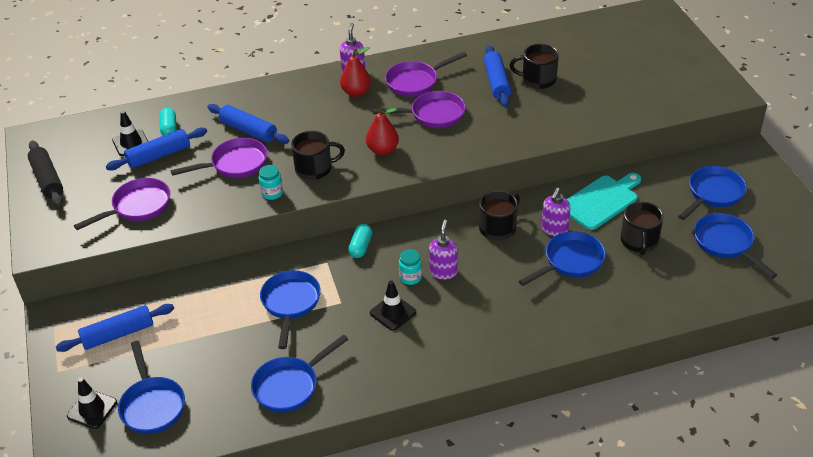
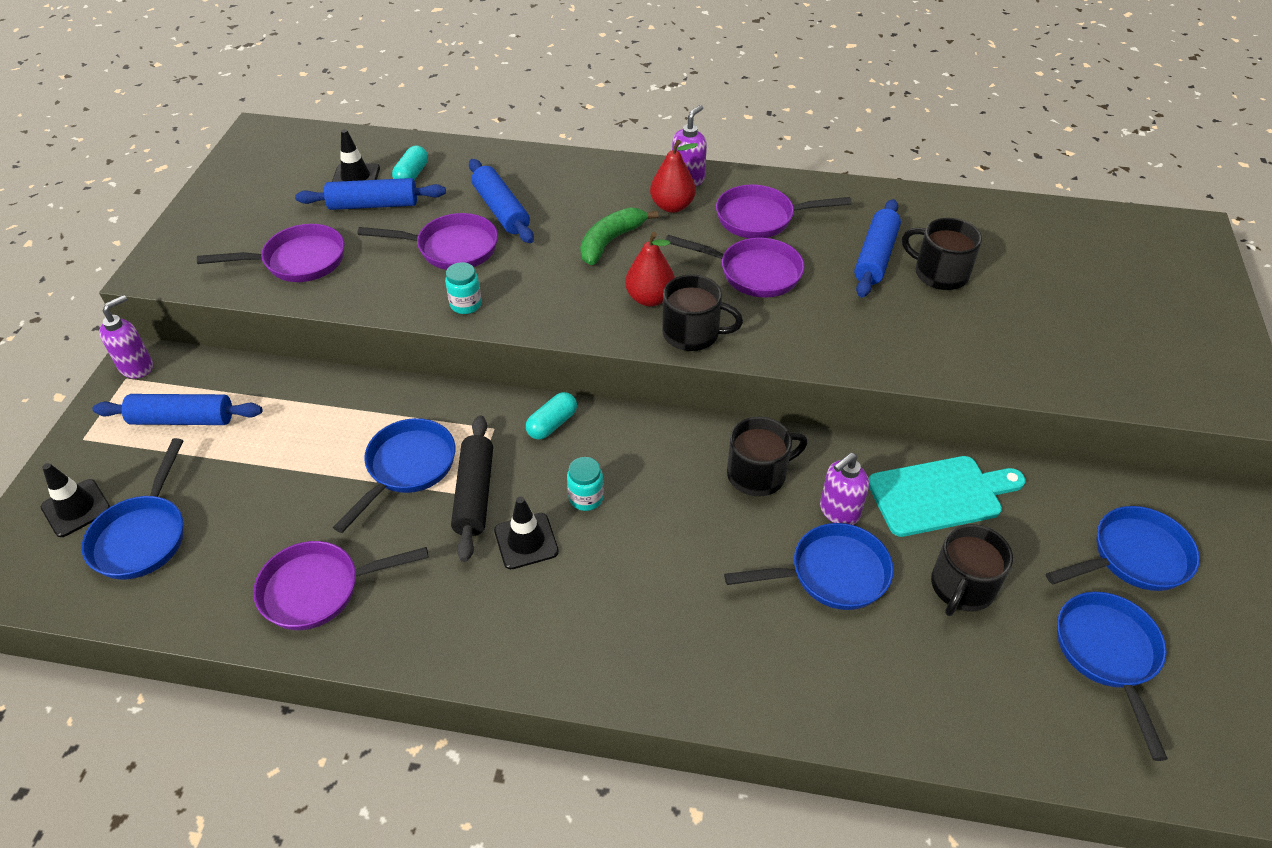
camera: 25 degrees right, 5 degrees up
(47, 179) = (231, 189): black rolling pin -> black rolling pin (474, 494)
(290, 386) = (319, 589): blue pan -> purple pan
(314, 168) = (543, 291): black mug -> black mug (692, 333)
(334, 126) = (610, 241): none -> green banana
(443, 272) = (636, 509): purple soap dispenser -> purple soap dispenser (137, 367)

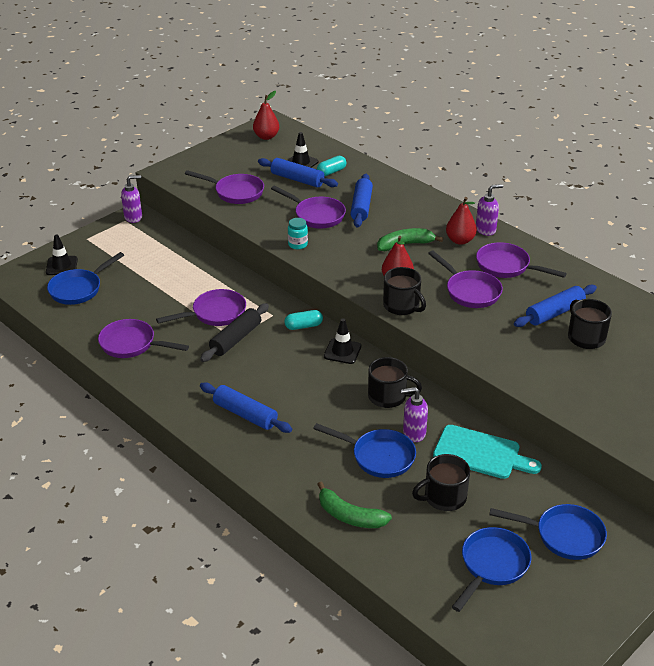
camera: 35 degrees right, 10 degrees down
(183, 419) = (134, 248): blue rolling pin -> blue rolling pin (245, 414)
(268, 157) = (266, 137): none -> red pear
(407, 468) = (215, 313): blue pan -> purple pan
(526, 541) = (241, 369): black traffic cone -> black traffic cone (342, 351)
(586, 498) = (287, 365): turquoise jar -> none
(883, 693) = (349, 516): none -> green banana

